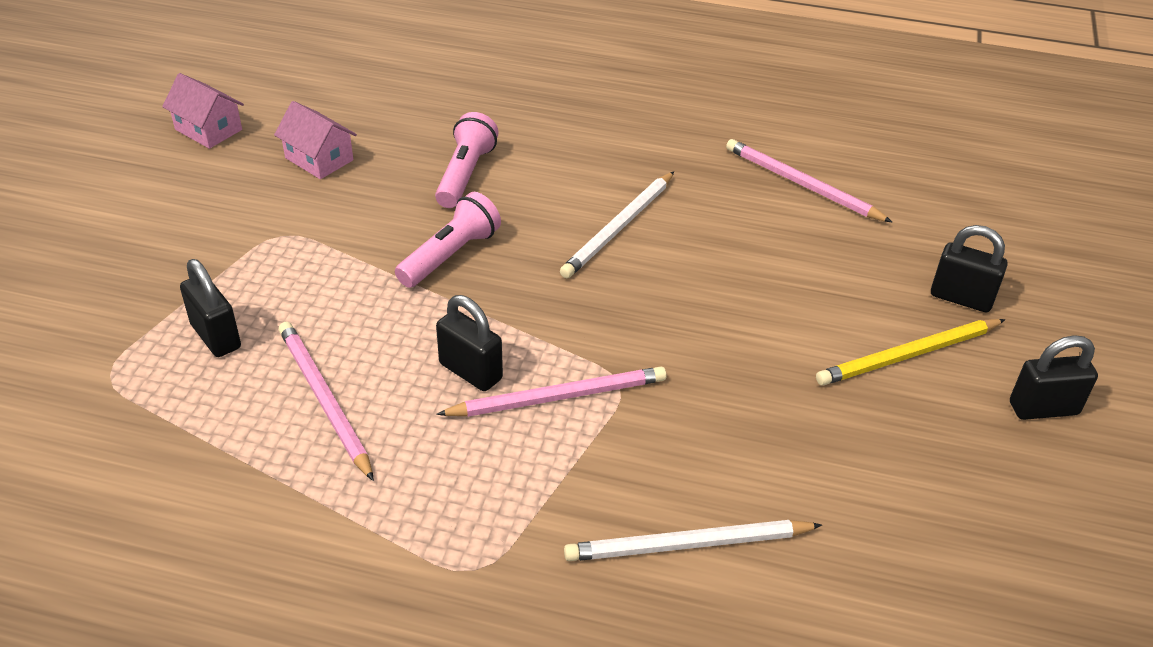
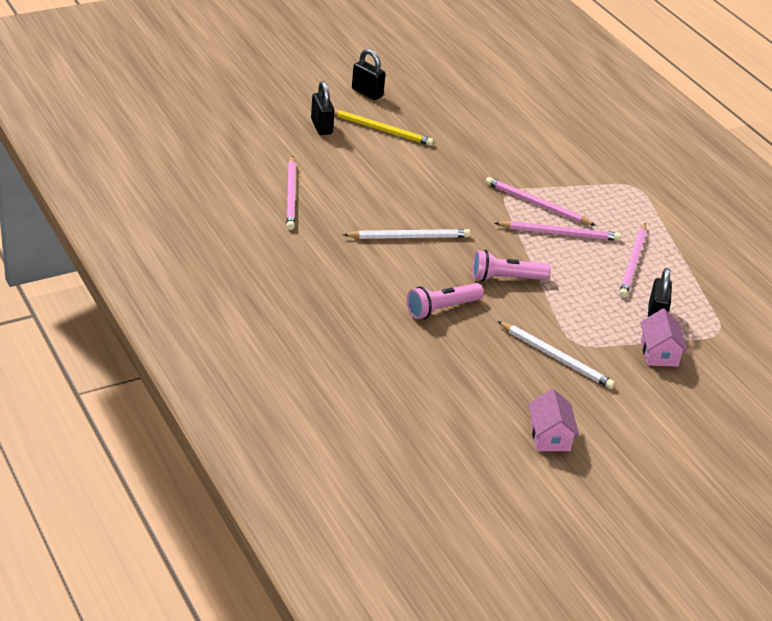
camera: 135 degrees left, 5 degrees down
(319, 159) = (507, 371): pink house -> pink house (659, 353)
(470, 371) = (560, 233): black padlock -> pink pencil
(687, 545) = (554, 147): white pencil -> white pencil (556, 357)

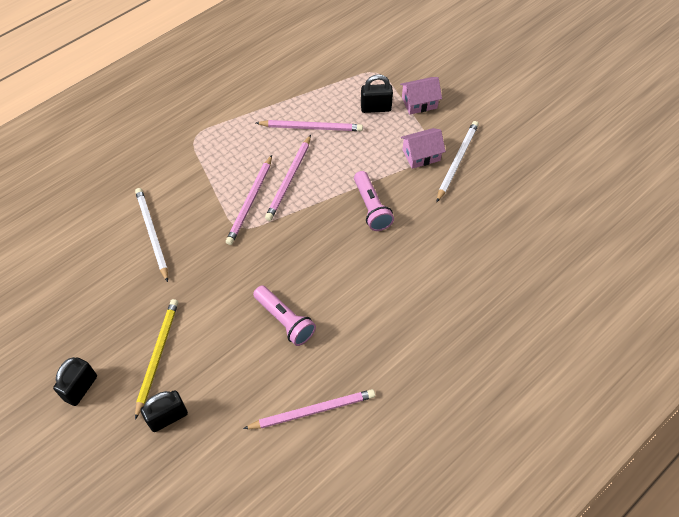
camera: 100 degrees left, 20 degrees up
(409, 237) = (341, 290): white pencil -> white pencil (152, 234)
(442, 309) = (434, 245): pink flashlight -> pink flashlight (284, 320)
(550, 436) = (546, 154): pink house -> pink house (421, 155)
(560, 233) = (289, 179): pink pencil -> pink pencil turned 150 degrees counterclockwise

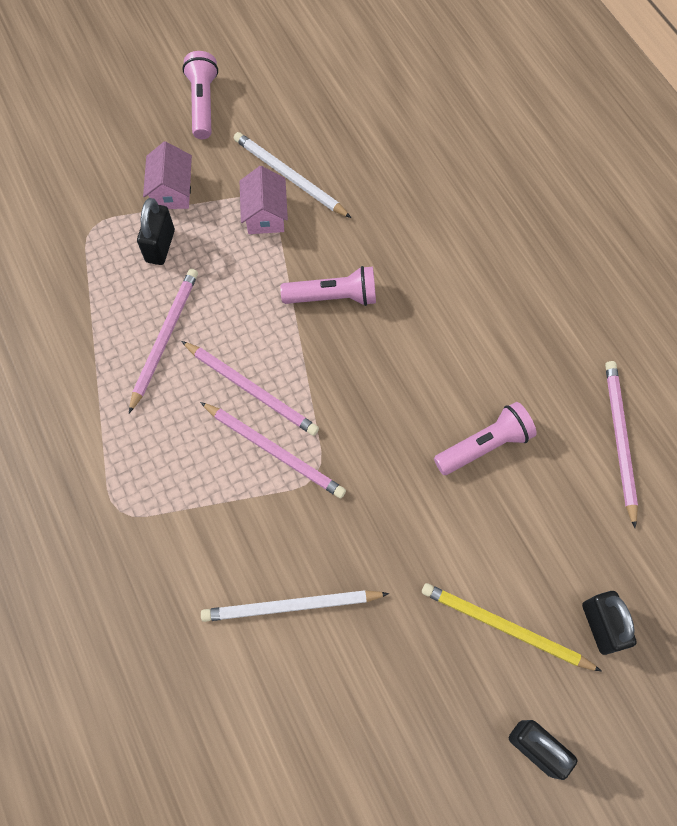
camera: 75 degrees left, 10 degrees up
(495, 100) = (203, 104): none -> pink flashlight

